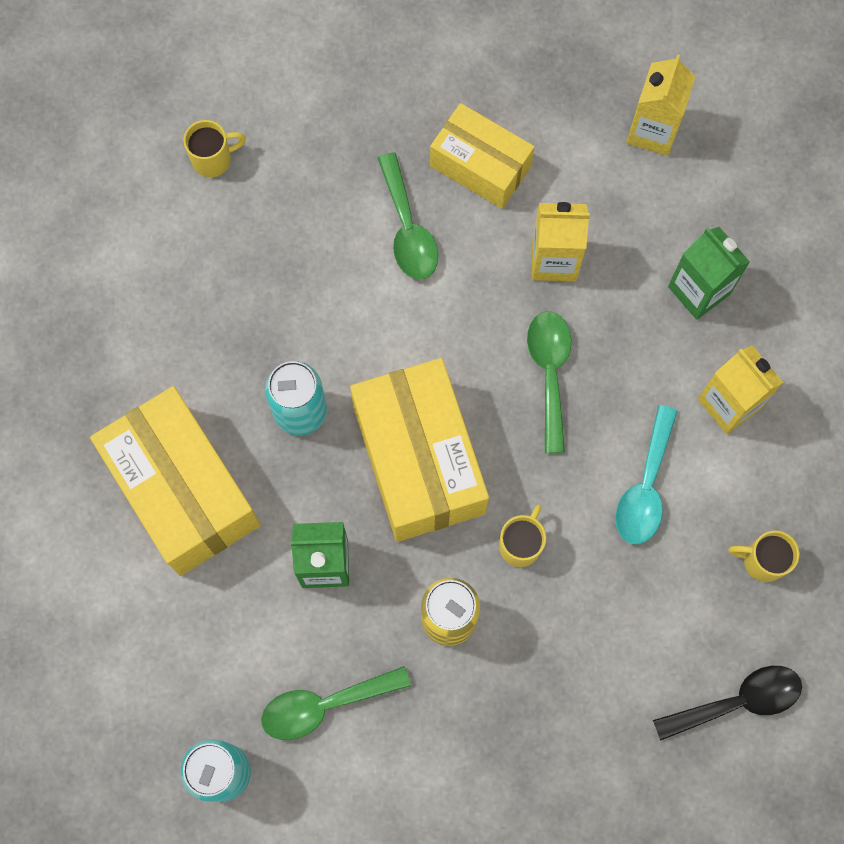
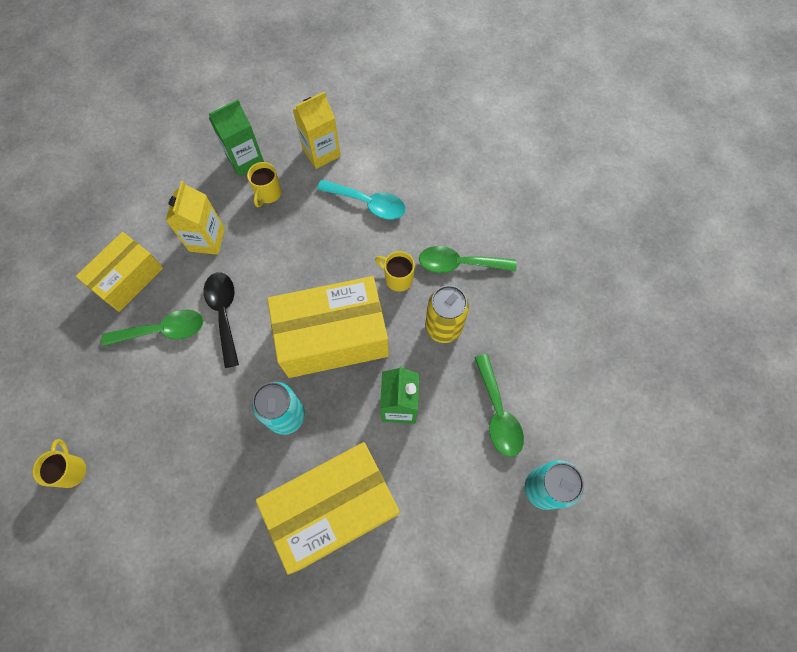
camera: 85 degrees left, 5 degrees down
(550, 373) = (285, 250): green spoon -> green spoon (459, 264)
(653, 131) = (131, 173): yellow carton -> none
(737, 702) = (503, 170): black spoon -> black spoon (224, 313)
(762, 561) = (420, 147): yellow mug -> yellow mug (268, 193)

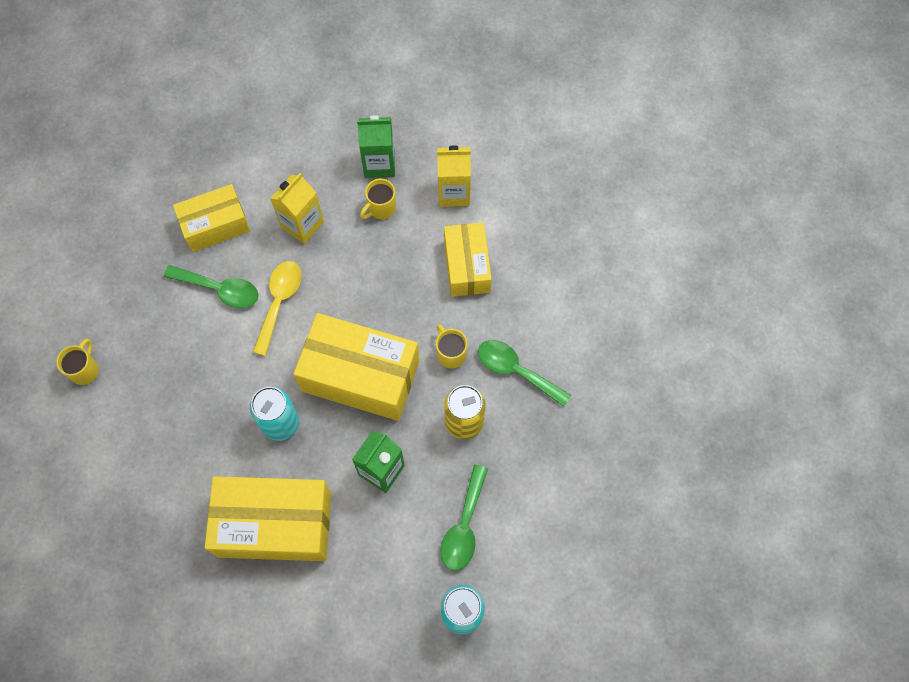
camera: 30 degrees right, 0 degrees up
(224, 313) = (279, 302): black spoon -> yellow spoon
(368, 203) = (467, 266): turquoise spoon -> yellow box

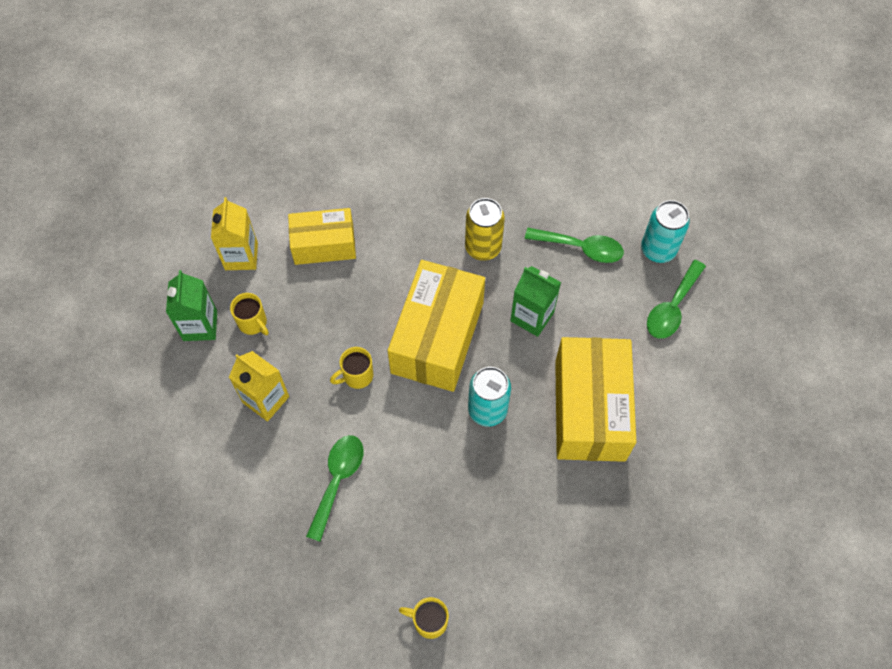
camera: 90 degrees left, 5 degrees down
(215, 225) = (259, 490): yellow box -> none
(279, 302) = (355, 418): yellow spoon -> none
(450, 354) = (415, 259): yellow mug -> yellow mug (357, 376)
(516, 371) = (433, 205): green spoon -> green spoon (672, 307)

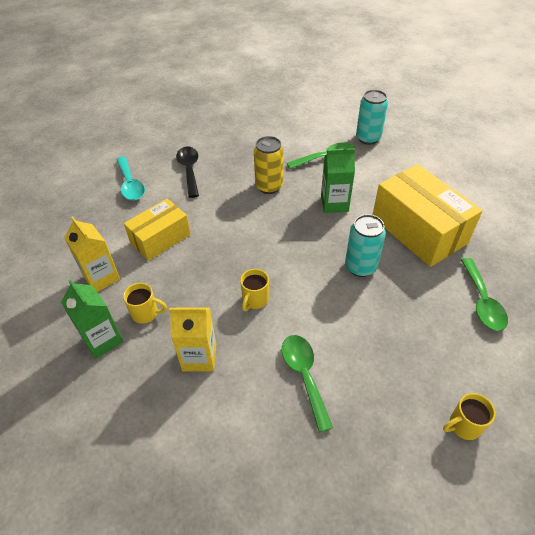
camera: 35 degrees left, 15 degrees down
(343, 152) = (130, 184): none -> turquoise spoon
(417, 170) = (189, 170): none -> black spoon
(437, 337) = (287, 246): yellow box -> none
(672, 307) = (404, 158): green spoon -> green spoon (482, 301)

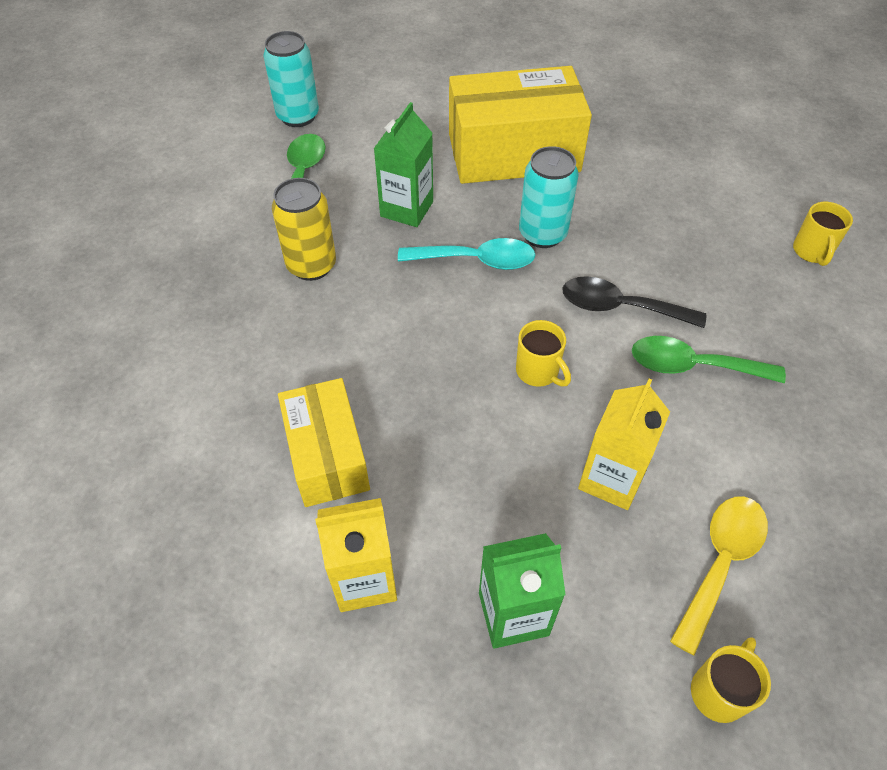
camera: 65 degrees left, 5 degrees up
(130, 184) = (141, 463): turquoise spoon -> turquoise spoon (476, 260)
(146, 313) = (488, 528): yellow mug -> yellow mug (719, 691)
(166, 429) = (720, 563): none -> yellow spoon
(189, 170) = (181, 356): black spoon -> black spoon (620, 307)
(482, 301) = (656, 156): green spoon -> none

